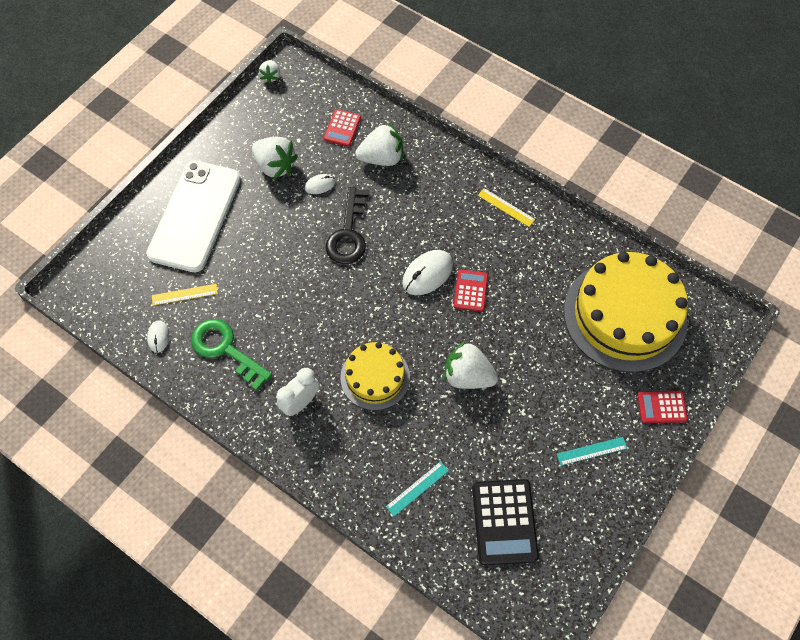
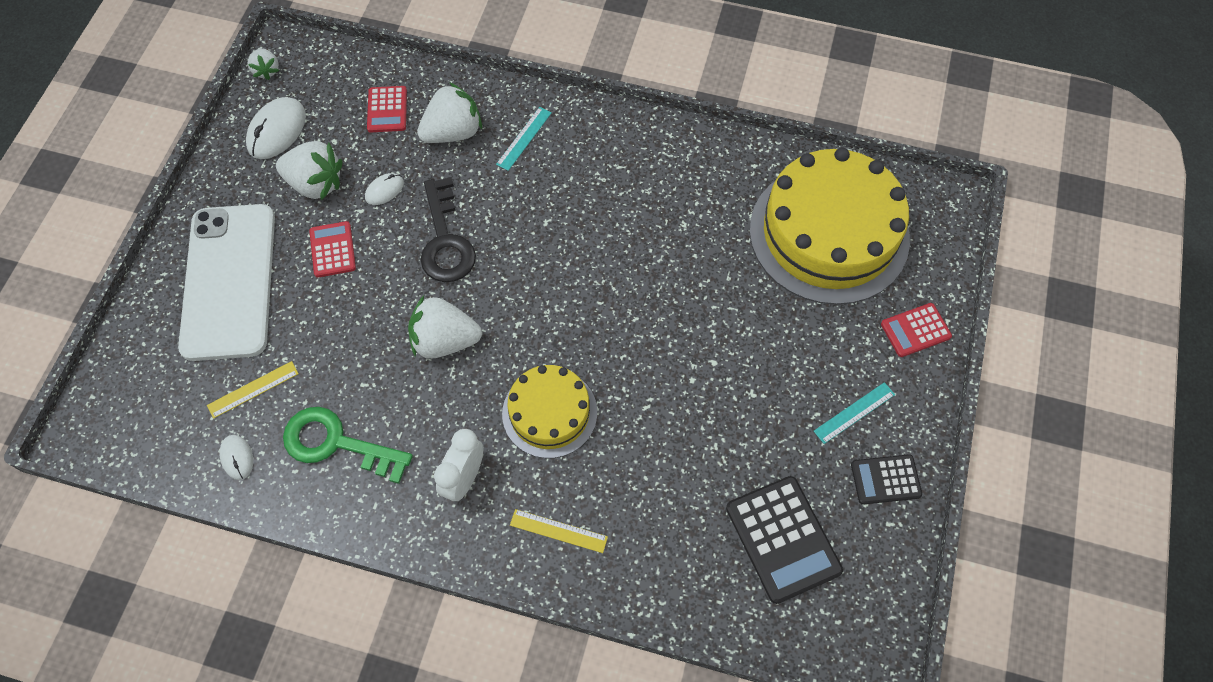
camera: 20 degrees left, 0 degrees up
(417, 488) = (658, 536): turquoise ruler -> turquoise ruler (524, 138)
(427, 274) = (567, 260): white mouse -> white mouse (277, 131)
(467, 376) = (667, 371): white strawberry -> white strawberry (445, 341)
(470, 291) = (629, 264): red calculator -> red calculator (332, 250)
(506, 207) = (634, 146): yellow ruler -> yellow ruler (558, 531)
(595, 506) = (885, 479): none -> black calculator

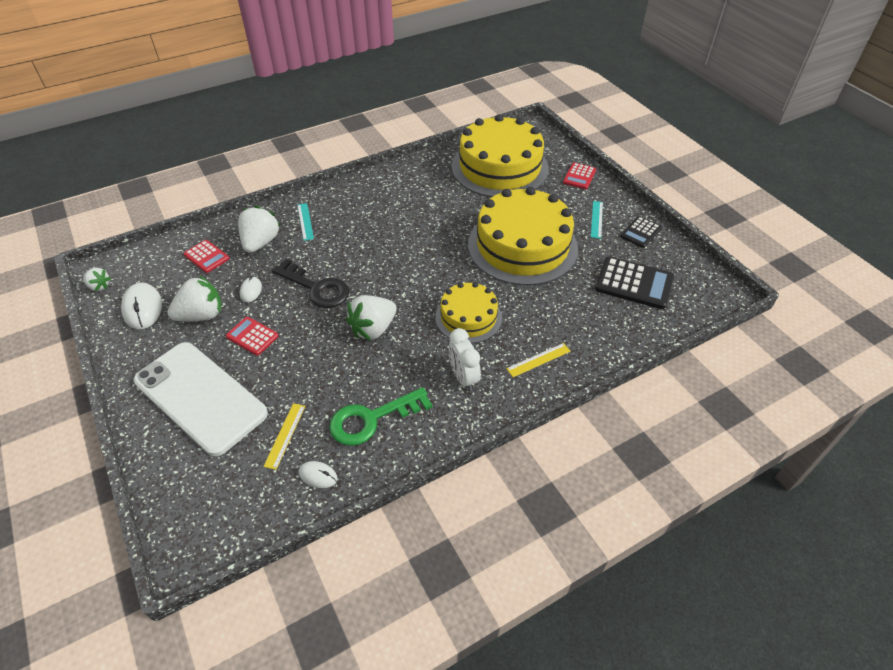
camera: 45 degrees left, 15 degrees down
(716, 372) = (522, 246): none -> yellow cake

